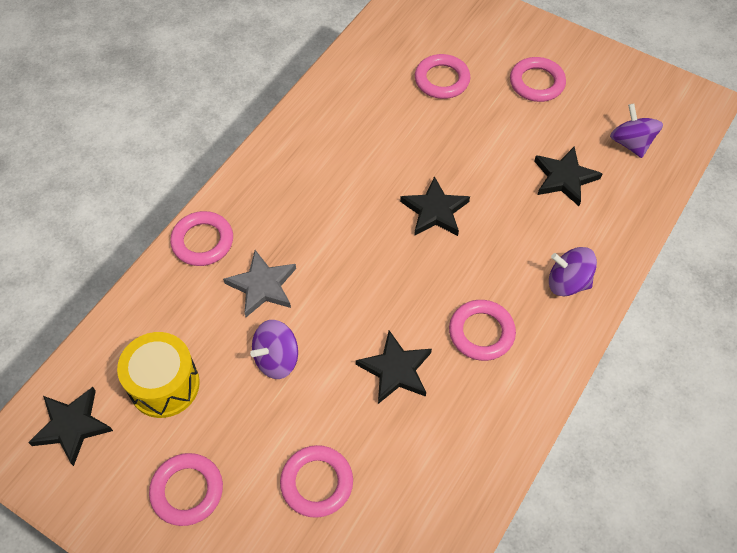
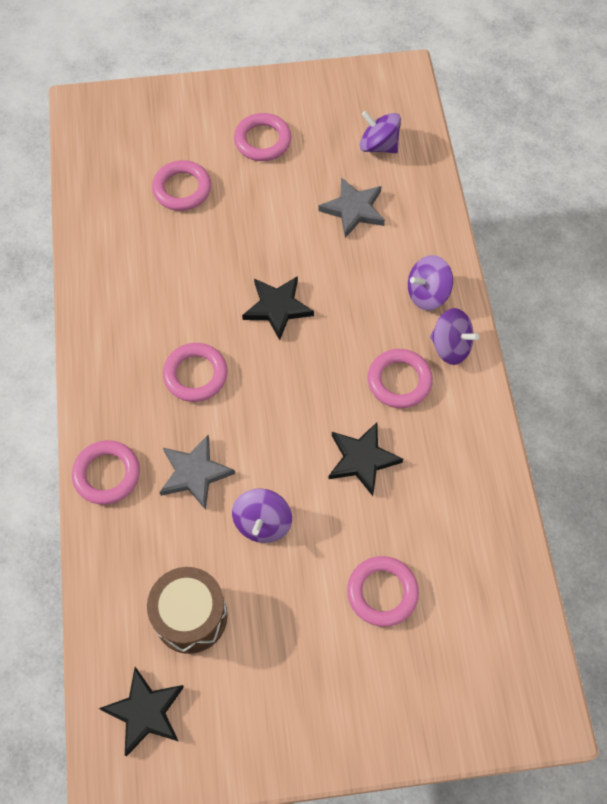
camera: 40 degrees left, 5 degrees up
(164, 385) = (190, 616): yellow drum -> brown drum
(187, 491) = (290, 681): pink ring -> pink ring (195, 375)
(549, 337) = (450, 347): none -> purple spinning top
(564, 178) = (353, 209): black star -> grey star

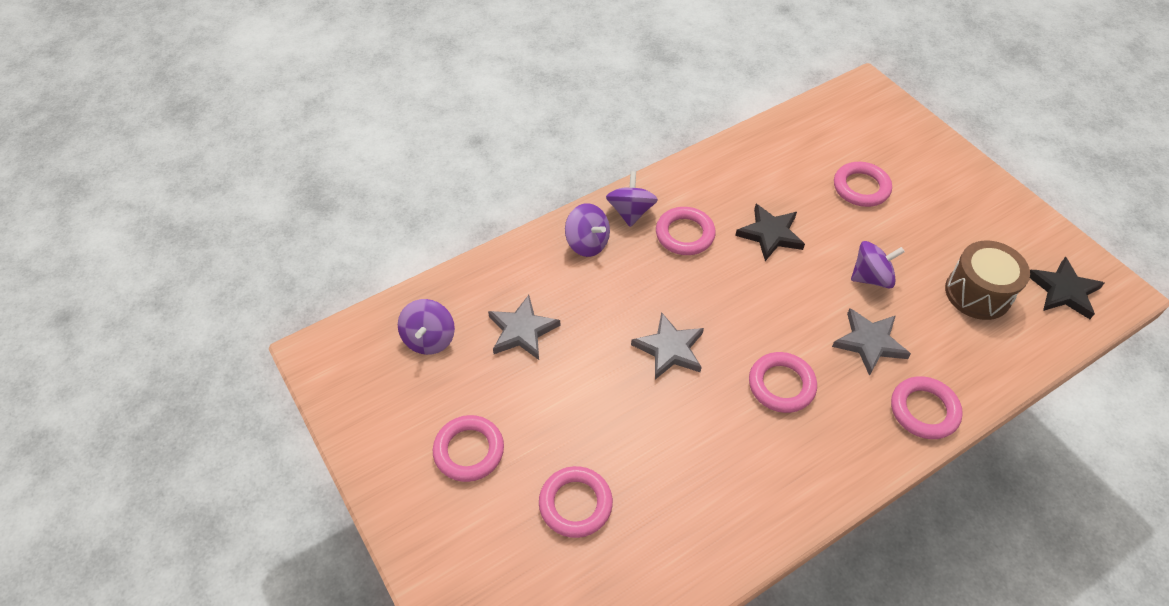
camera: 115 degrees left, 10 degrees down
(277, 307) = (669, 349): black star -> grey star

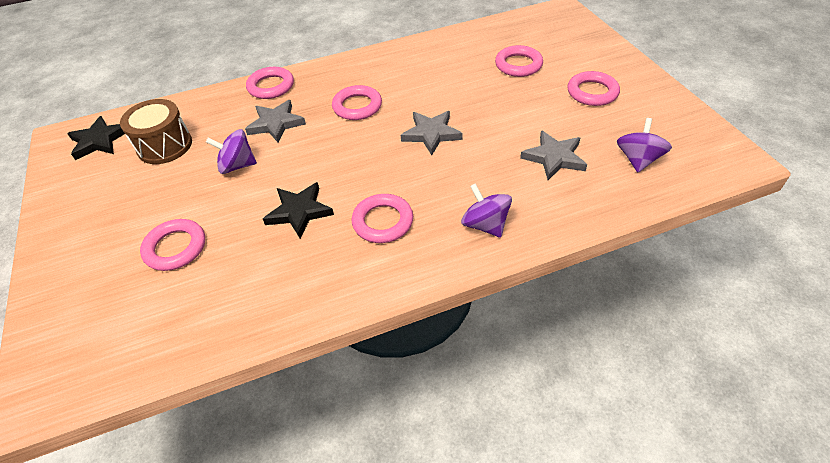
camera: 165 degrees left, 5 degrees down
(630, 212) = (431, 253): purple spinning top -> none

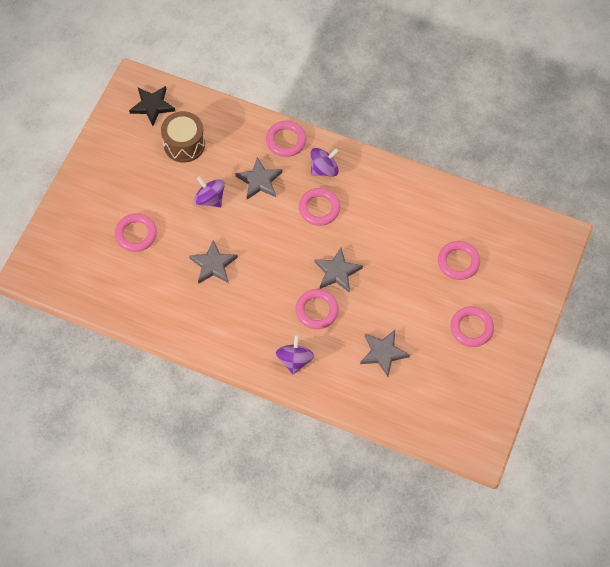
camera: 40 degrees right, 15 degrees up
(299, 211) = (213, 264): black star -> grey star
(383, 221) = (247, 310): pink ring -> pink ring (317, 310)
(638, 160) = (426, 397): purple spinning top -> purple spinning top (324, 169)

